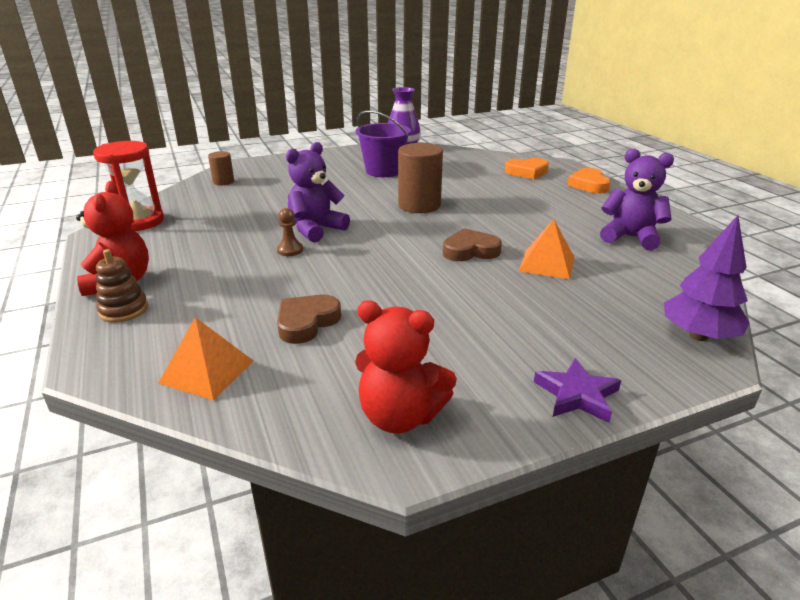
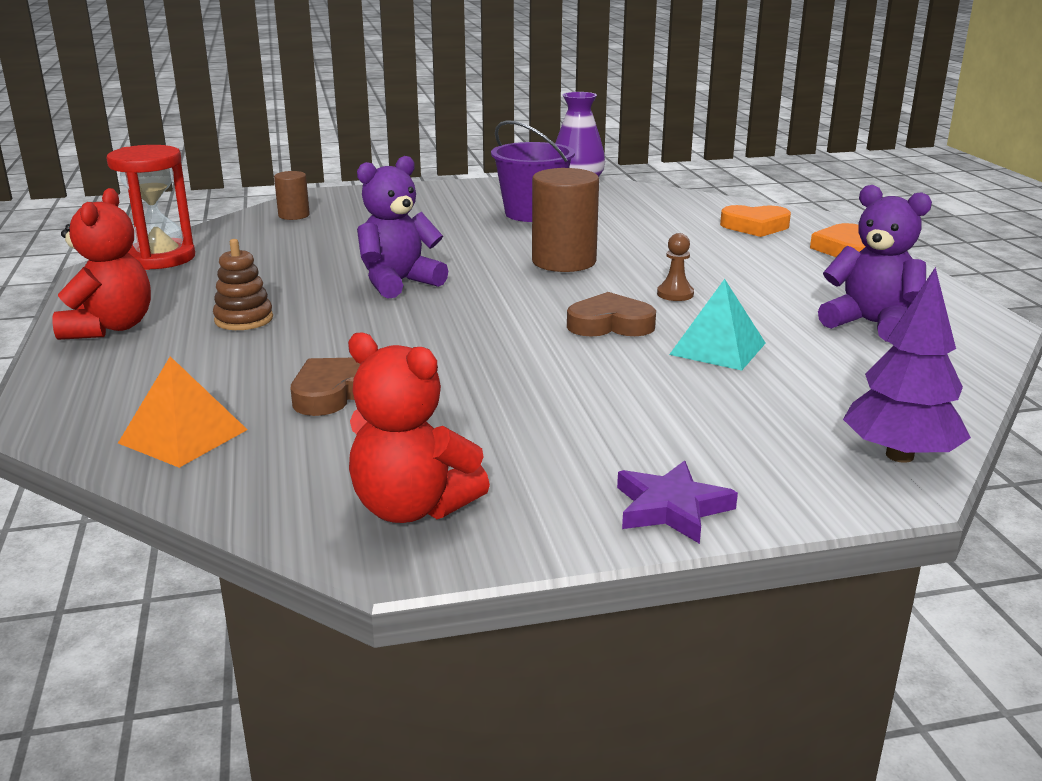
camera: 10 degrees right, 5 degrees down
(124, 310) = (104, 360): brown stacking toy -> brown stacking toy (244, 319)
(290, 250) = (350, 306): brown pawn -> brown pawn (675, 294)
(546, 264) = (717, 348): orange pyramid -> turquoise pyramid

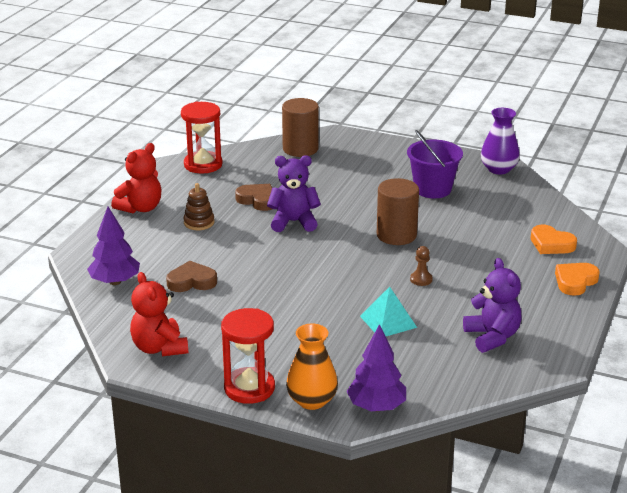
camera: 35 degrees right, 5 degrees up
(183, 436) = (115, 282): orange pyramid -> purple tree
(294, 215) = (300, 149): brown cylinder -> brown cylinder, size x1.85
(610, 324) = (359, 287): brown heart -> brown heart (258, 200)
(671, 508) = (249, 388): purple star -> red hourglass
(797, 485) = (312, 400): none -> orange vase

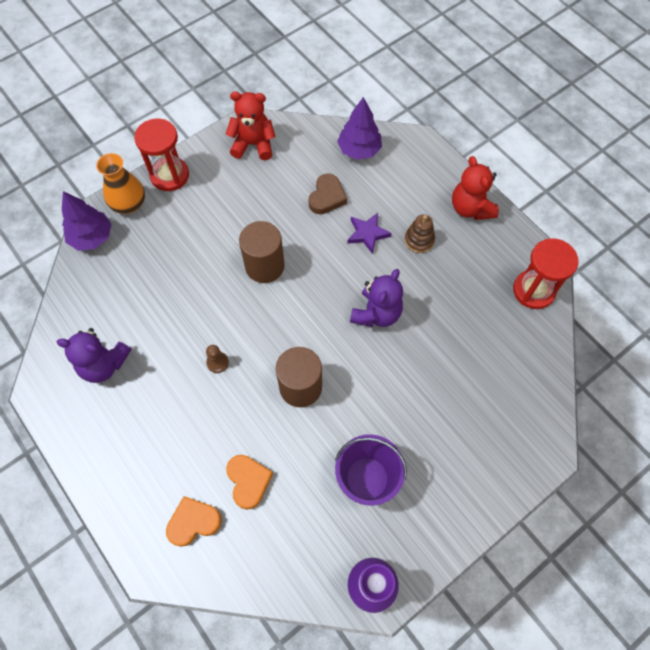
camera: 120 degrees right, 35 degrees up
(215, 248) = (367, 234): none -> purple star
(258, 200) = (434, 304): brown heart -> none
(300, 149) = (527, 397): brown cylinder -> brown cylinder (265, 266)
(388, 321) = (179, 301): turquoise pyramid -> none
(575, 281) = (122, 494): orange heart -> orange heart (248, 481)

